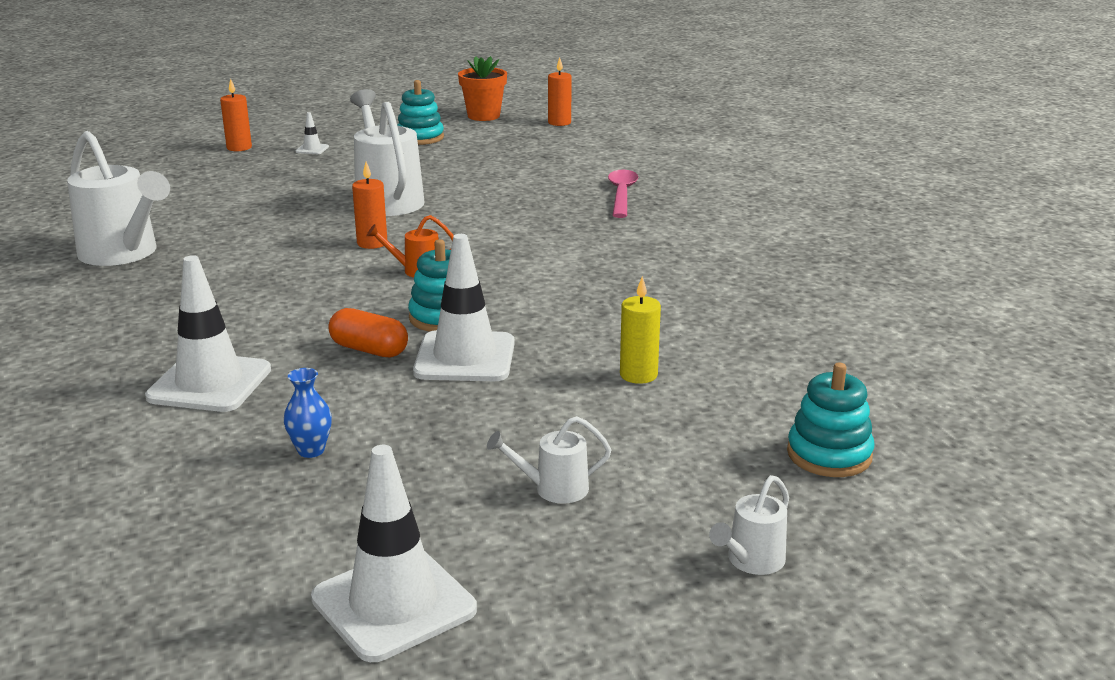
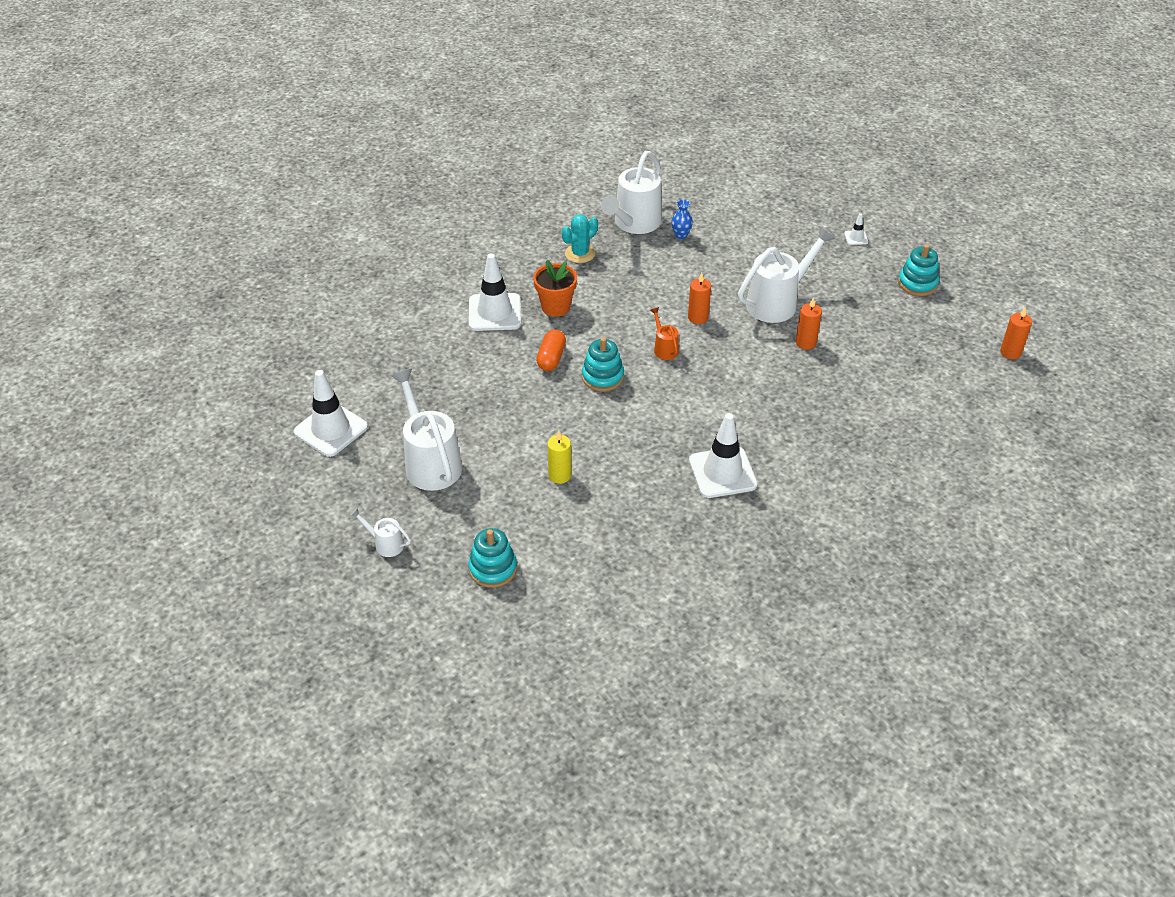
camera: 75 degrees right, 20 degrees up
(143, 298) = (580, 253): none -> turquoise cactus
(239, 148) = (837, 203): orange candle -> orange candle (805, 343)
(311, 450) = (442, 368): blue vase -> blue vase (681, 235)
(465, 357) = (555, 398): white traffic cone -> white traffic cone (722, 473)
(483, 116) = (997, 304): orange flower pot -> orange flower pot (555, 307)
(553, 489) = (430, 462): white watering can -> white watering can, size x2.11
(622, 194) = (855, 420): pink spoon -> none

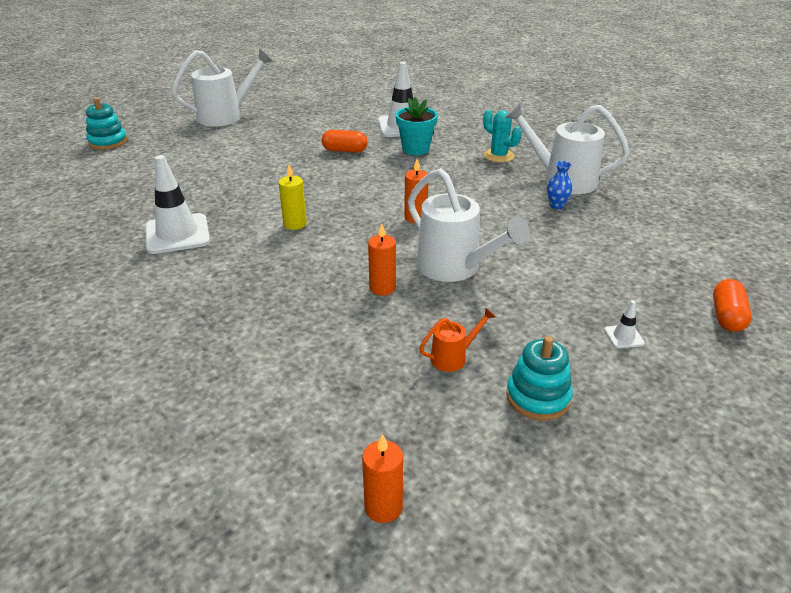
camera: 85 degrees right, 10 degrees down
(331, 429) = (266, 86): white traffic cone -> none
(385, 544) = (150, 109): white watering can -> none
(555, 307) = (415, 149): orange flower pot -> turquoise flower pot
(559, 475) = (198, 160): yellow candle -> yellow candle (295, 224)
(602, 377) = (320, 173): turquoise stacking toy -> none
(664, 348) = (363, 200): orange watering can -> orange watering can (453, 357)
(831, 191) = (727, 316): none -> orange capsule

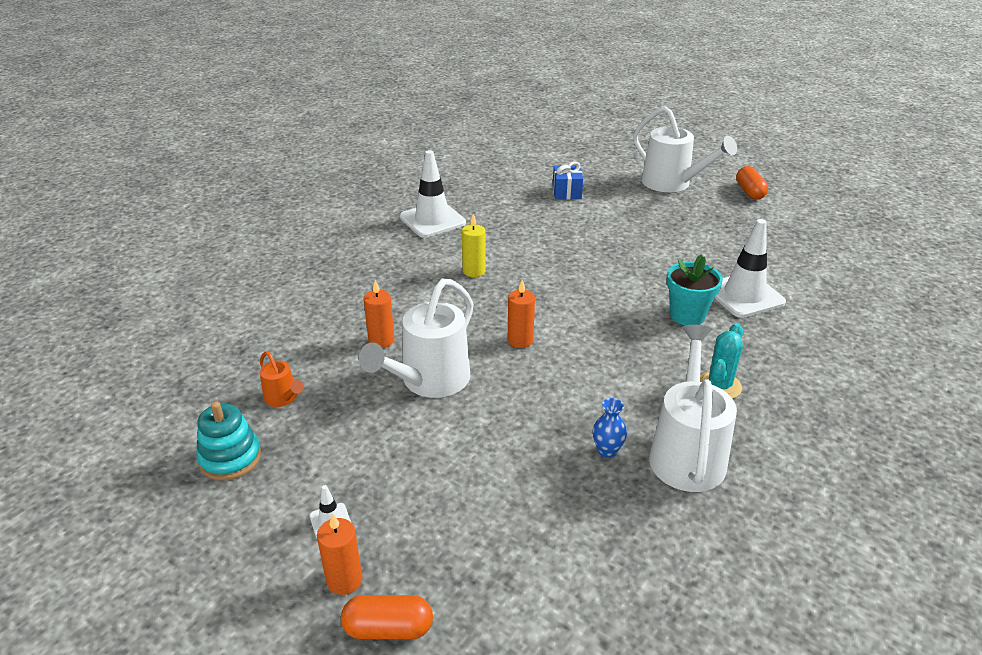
camera: 75 degrees right, 0 degrees up
(108, 142) = (571, 147): turquoise stacking toy -> none
(193, 159) = (566, 192): none -> blue gift
(345, 150) = (646, 268): orange capsule -> orange capsule (749, 192)
(383, 507) = (115, 386): orange candle -> orange candle (344, 580)

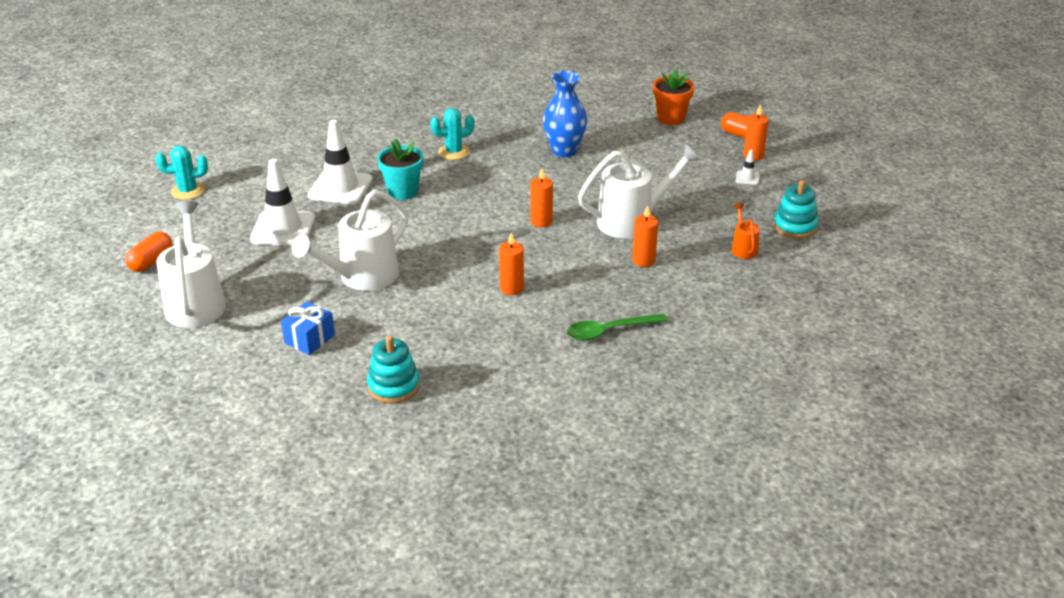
camera: 145 degrees left, 0 degrees up
(362, 270) = (609, 331): none -> green spoon
(432, 220) = (487, 363): white traffic cone -> white traffic cone (283, 229)
(474, 271) = (511, 288): yellow candle -> orange candle
(477, 190) = (394, 386): none -> turquoise stacking toy
(534, 612) = (671, 118): none -> orange flower pot
(607, 451) = (564, 151): blue vase -> blue vase, size x1.98
(686, 452) = (522, 135): white watering can -> white watering can (361, 278)
(843, 241) = (188, 191): none -> turquoise cactus

